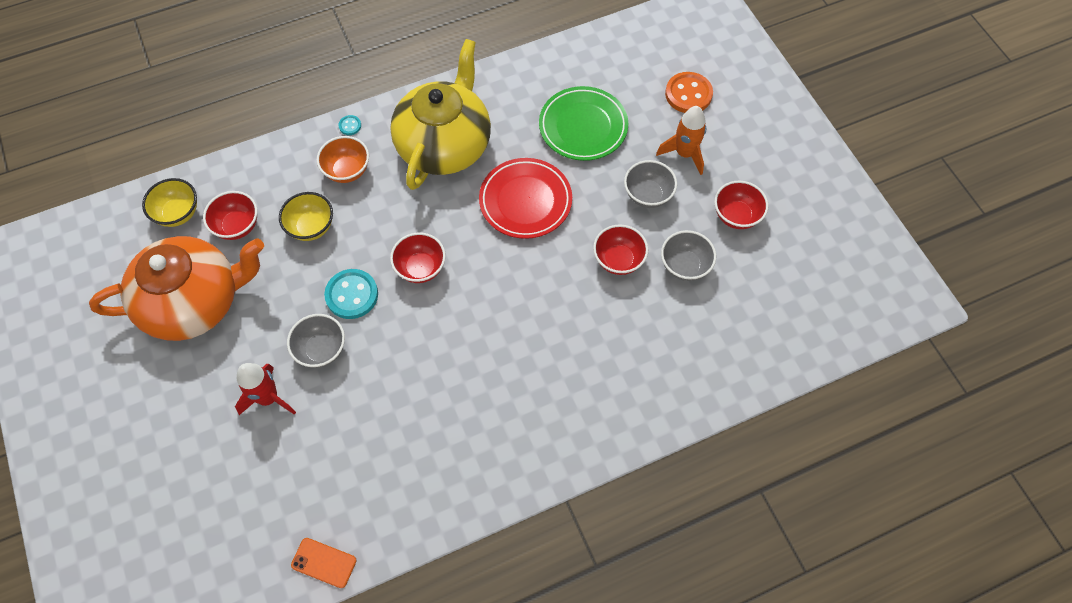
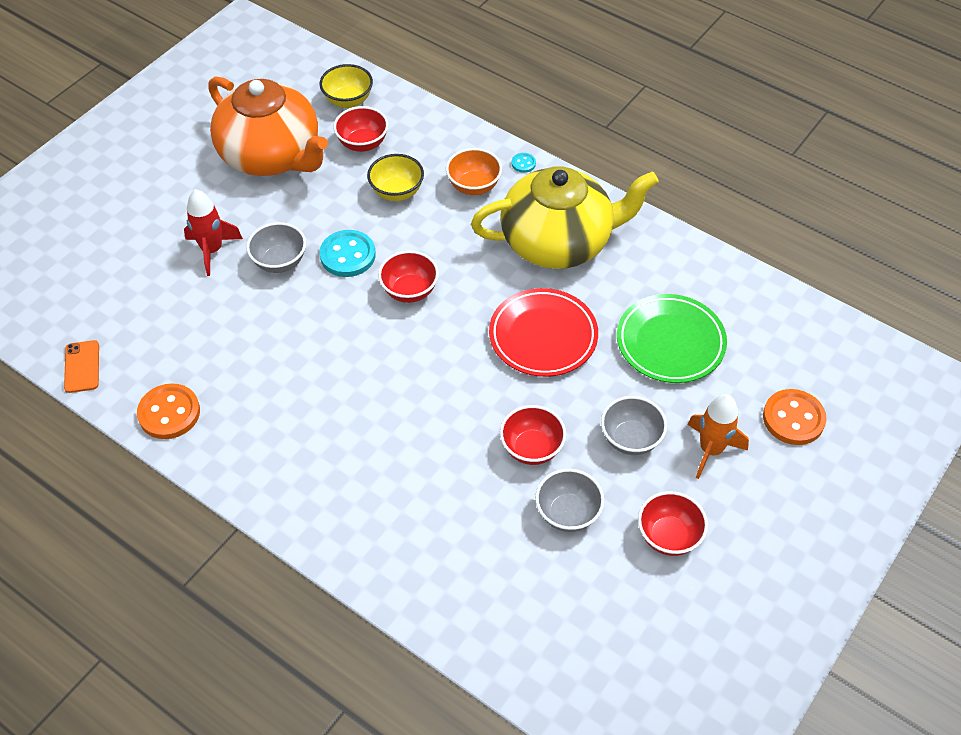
camera: 60 degrees right, 10 degrees down
(423, 507) = (169, 413): none -> orange button

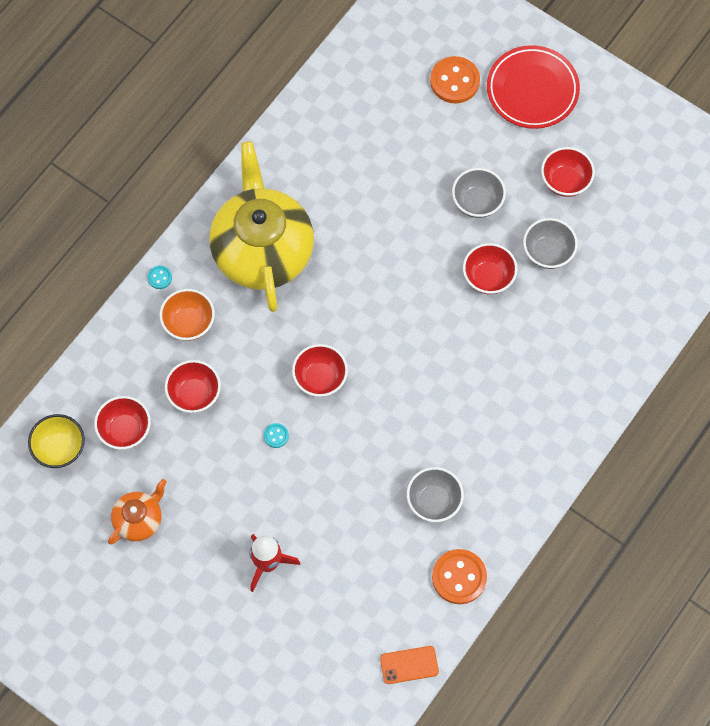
camera: 90 degrees left, 15 degrees up
(272, 156) = (139, 519): orange teapot -> orange teapot, size x0.46
(280, 262) = (283, 498): grey bowl -> grey bowl (434, 501)
(347, 255) = (276, 436): turquoise button -> turquoise button, size x0.47
(397, 192) = (194, 394): yellow bowl -> red bowl
(543, 336) = (372, 266): red plate -> red plate (532, 90)
(670, 342) = (378, 165): green plate -> none
(711, 450) = (486, 144): orange rocket -> none

